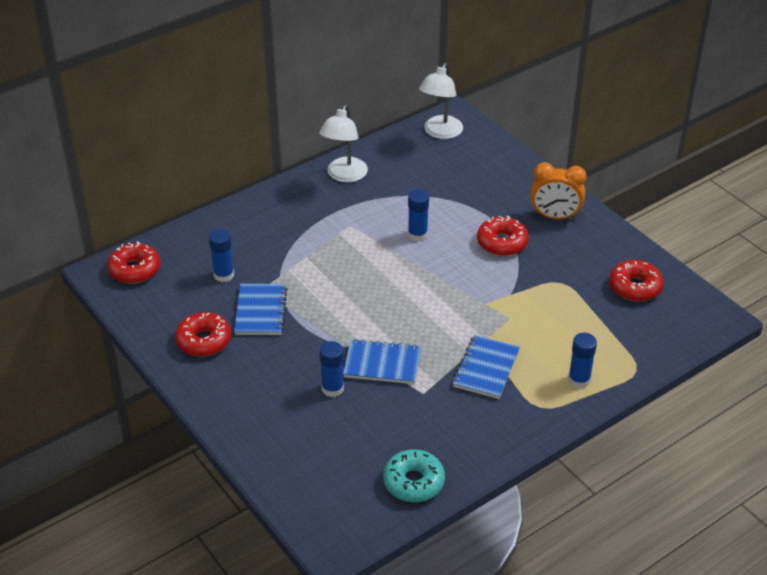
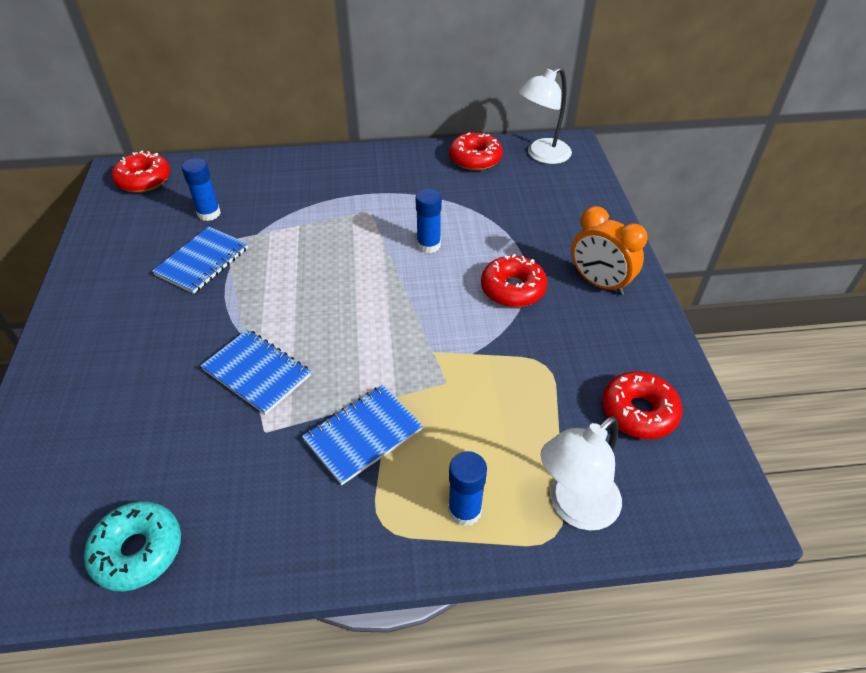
camera: 30 degrees right, 5 degrees up
(203, 341) = (122, 269): red donut -> red donut (475, 159)
(332, 388) = (179, 377): blue glue stick -> none
(344, 176) = (410, 163): white lamp -> white lamp (574, 508)

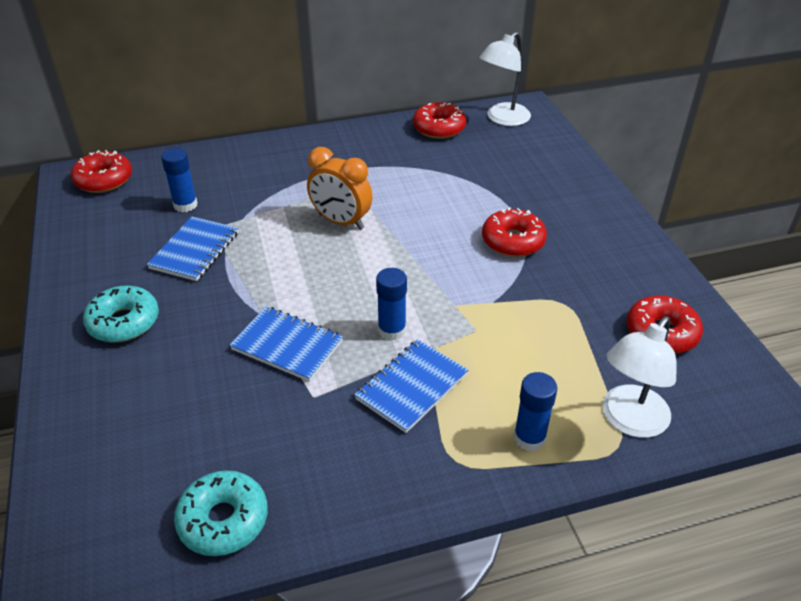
camera: 10 degrees left, 5 degrees down
(114, 327) = (124, 322): none -> turquoise donut
(428, 245) = (419, 211): blue glue stick -> blue glue stick (392, 330)
(599, 283) = (592, 227): orange clock -> orange clock (341, 221)

